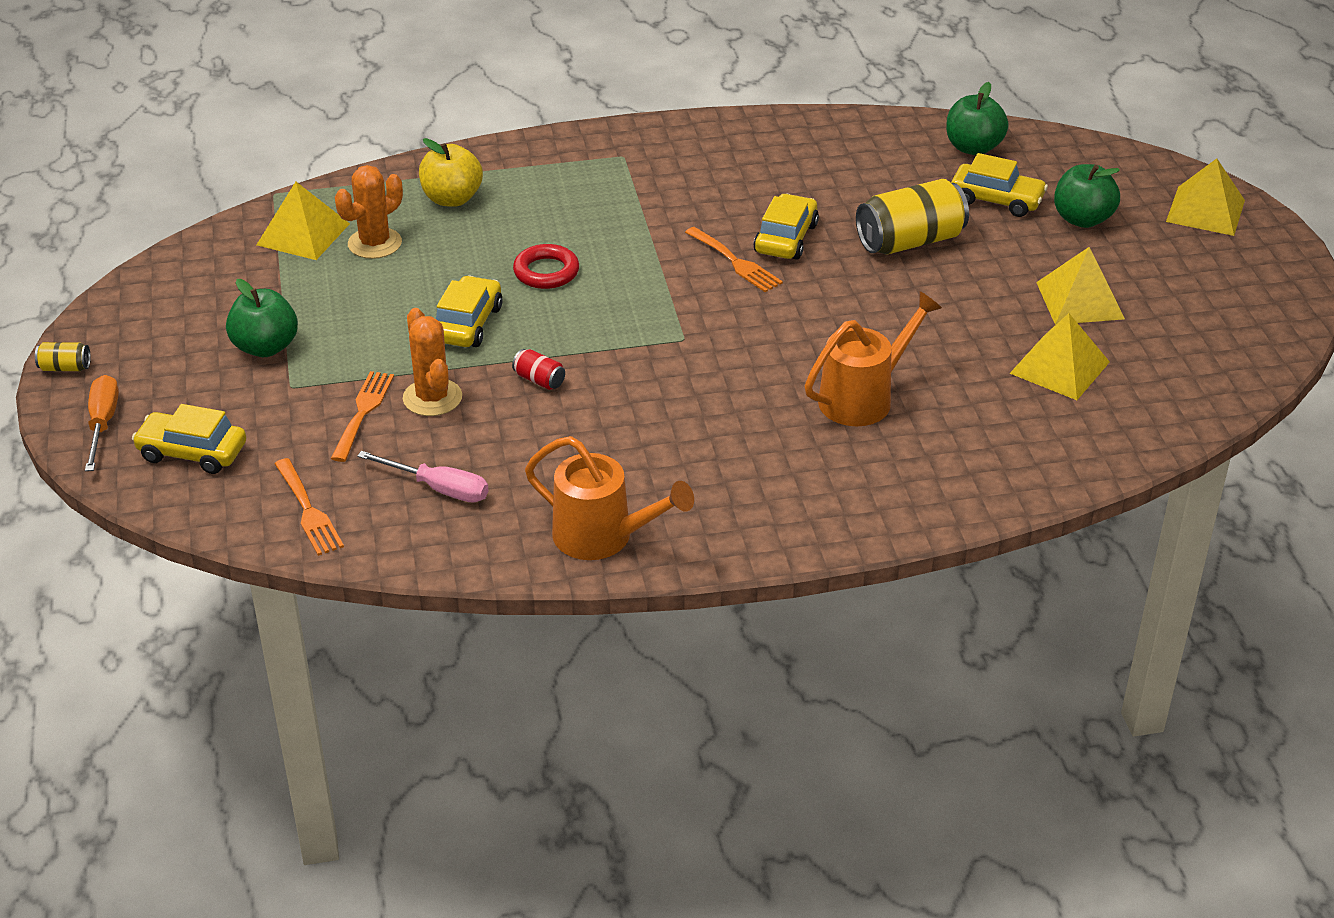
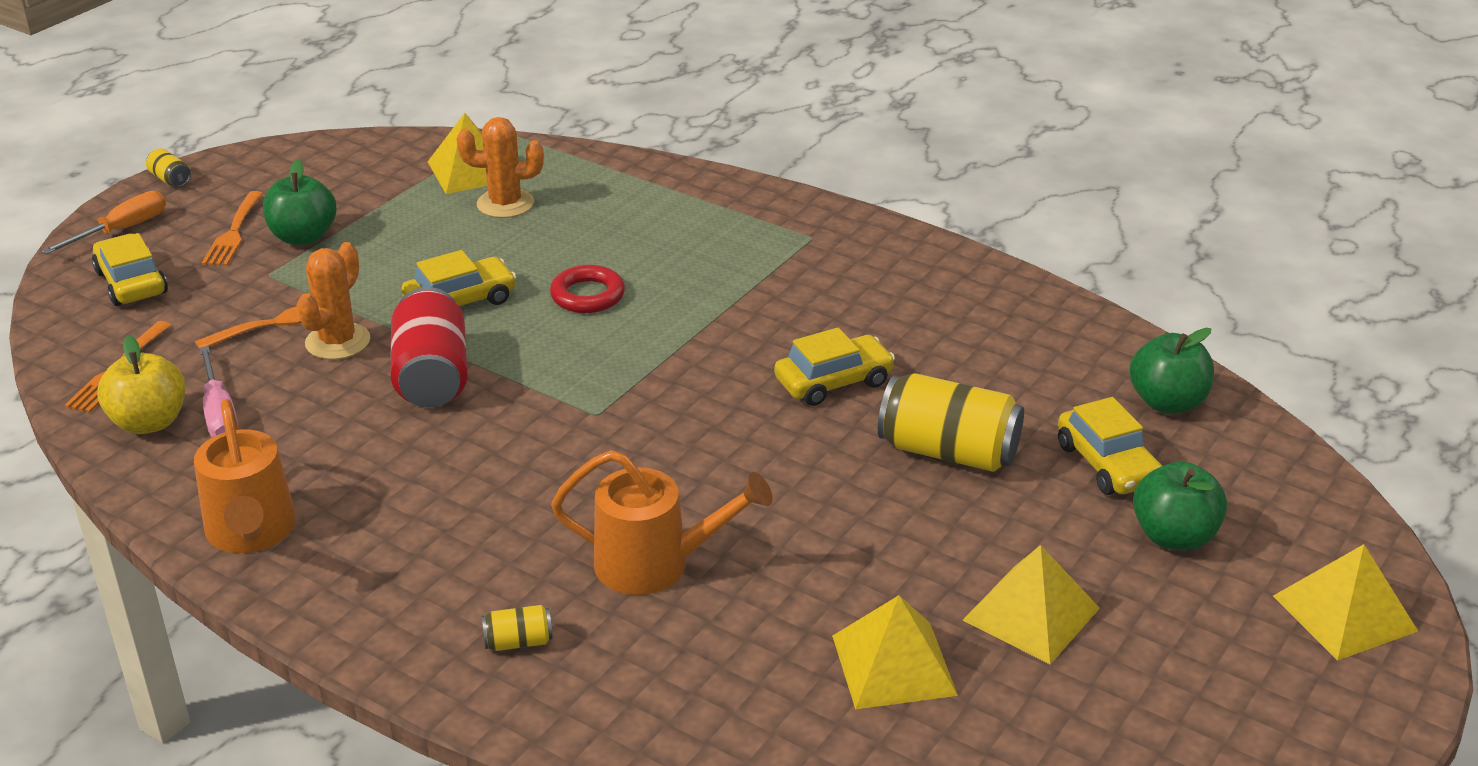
camera: 45 degrees right, 5 degrees down
(452, 199) = (618, 200): yellow apple -> yellow apple (149, 422)
(539, 380) = (432, 376): red can -> red can, size x2.25
(735, 262) = (753, 376): orange fork -> orange fork (233, 233)
(864, 485) = (518, 642): none -> yellow can

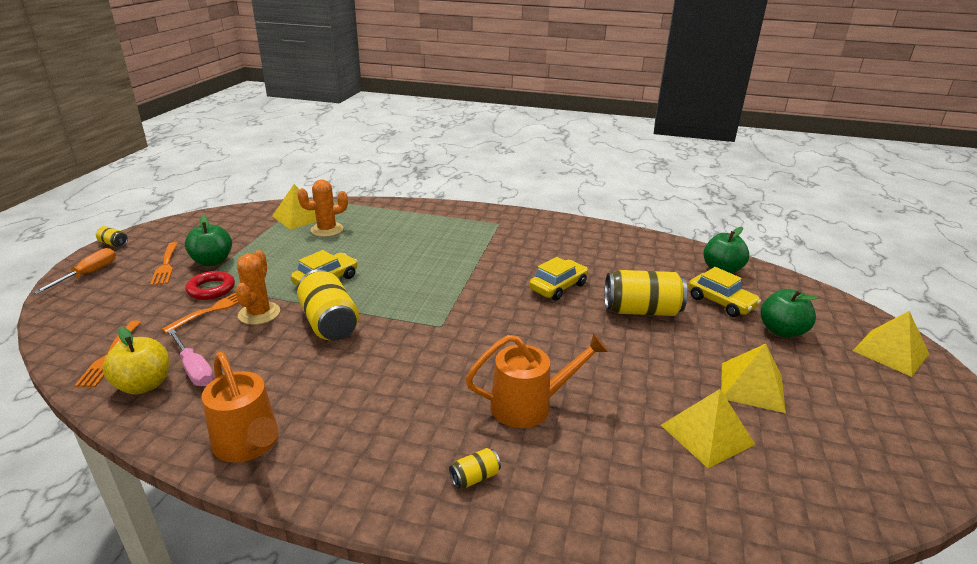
camera: 20 degrees left, 5 degrees down
(131, 282) = (104, 302): yellow car -> none
(432, 376) = (329, 323): red can -> yellow can
(587, 295) = (398, 266): red ring -> red ring (211, 289)

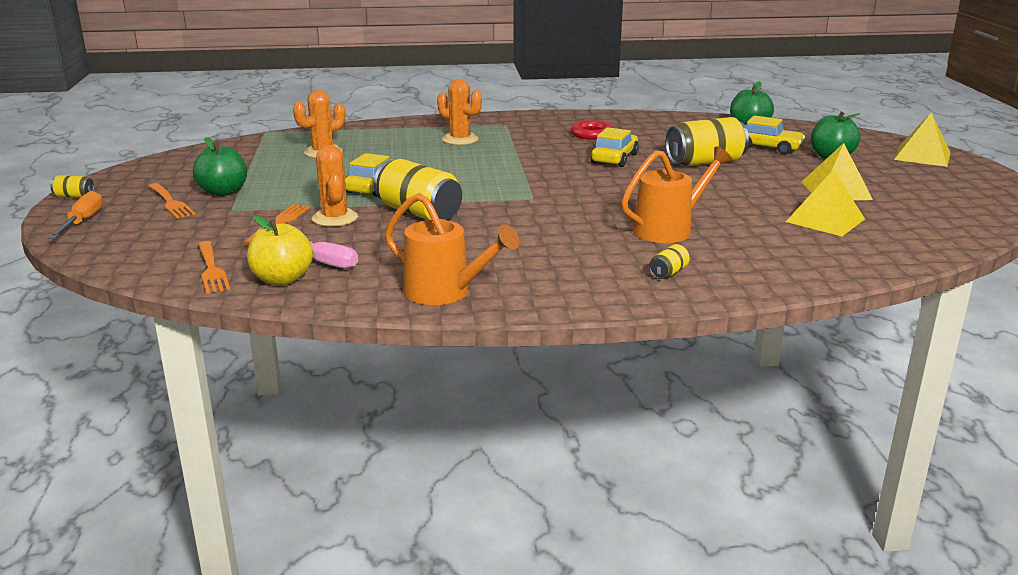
camera: 20 degrees left, 5 degrees down
(211, 289) = (254, 210): red ring -> red ring (591, 134)
(299, 217) = (276, 147): yellow pyramid -> none
(445, 235) = (460, 139): none -> orange cactus

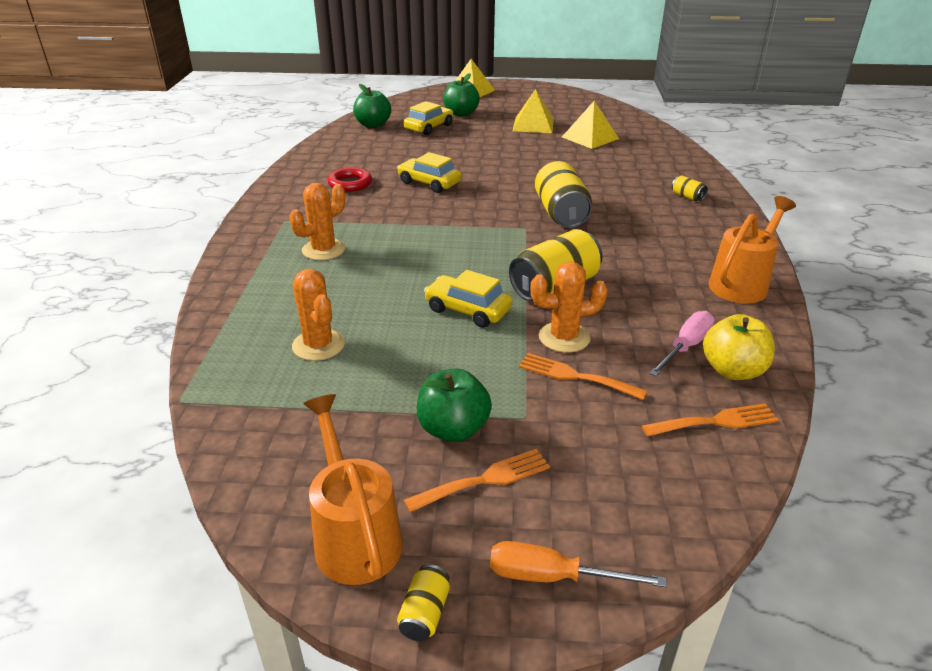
camera: 80 degrees left, 10 degrees up
(669, 229) = (604, 185): orange watering can -> orange watering can (354, 534)
(705, 162) = (455, 152): yellow can -> yellow can (561, 213)

